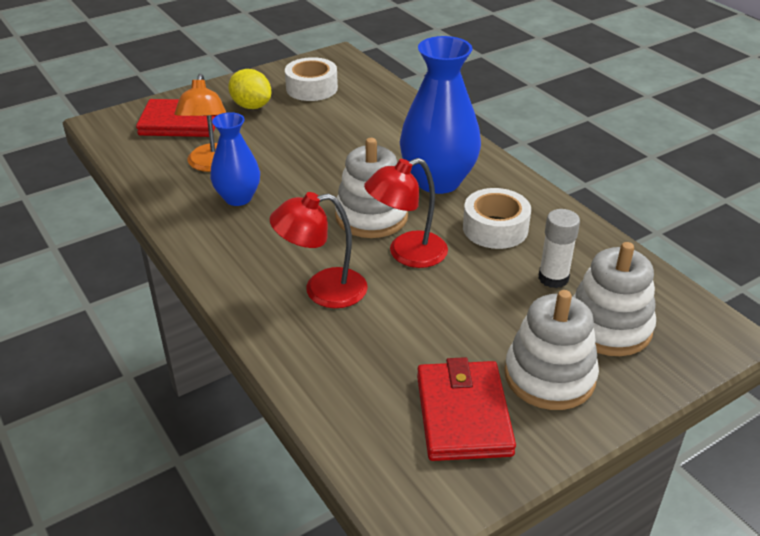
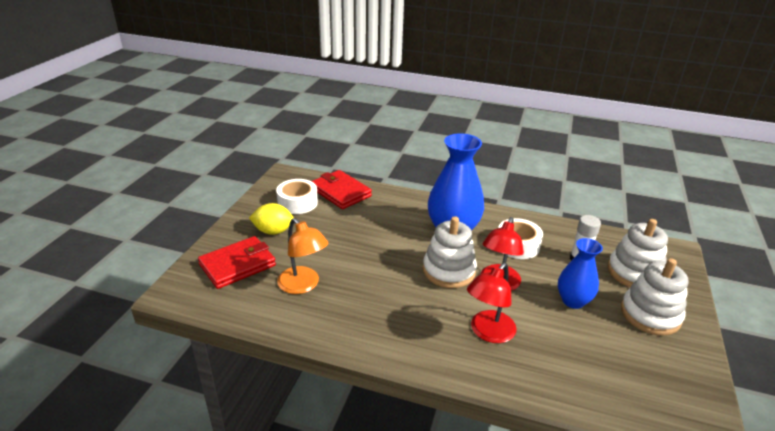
camera: 40 degrees left, 5 degrees down
(238, 198) = (354, 300): blue vase -> blue vase (573, 301)
(463, 414) = (649, 361): red wallet -> red wallet (341, 192)

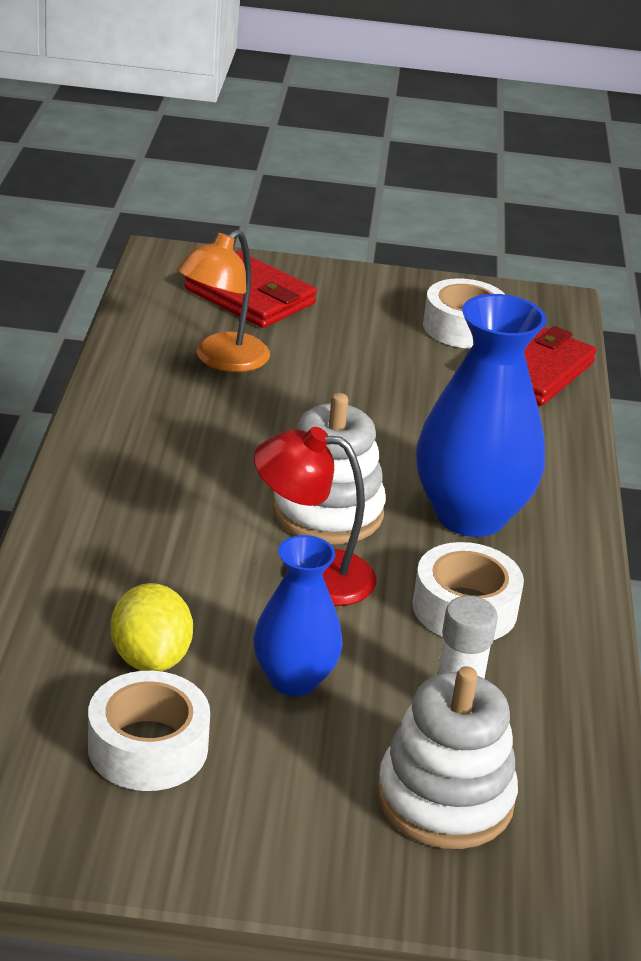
camera: 75 degrees right, 0 degrees up
(273, 231) = (358, 315): yellow lemon -> yellow lemon (151, 658)
(488, 333) = (161, 558): red lamp -> none
(630, 354) = (148, 747): none -> white tape
(650, 314) = (288, 801): white stacking toy -> none

